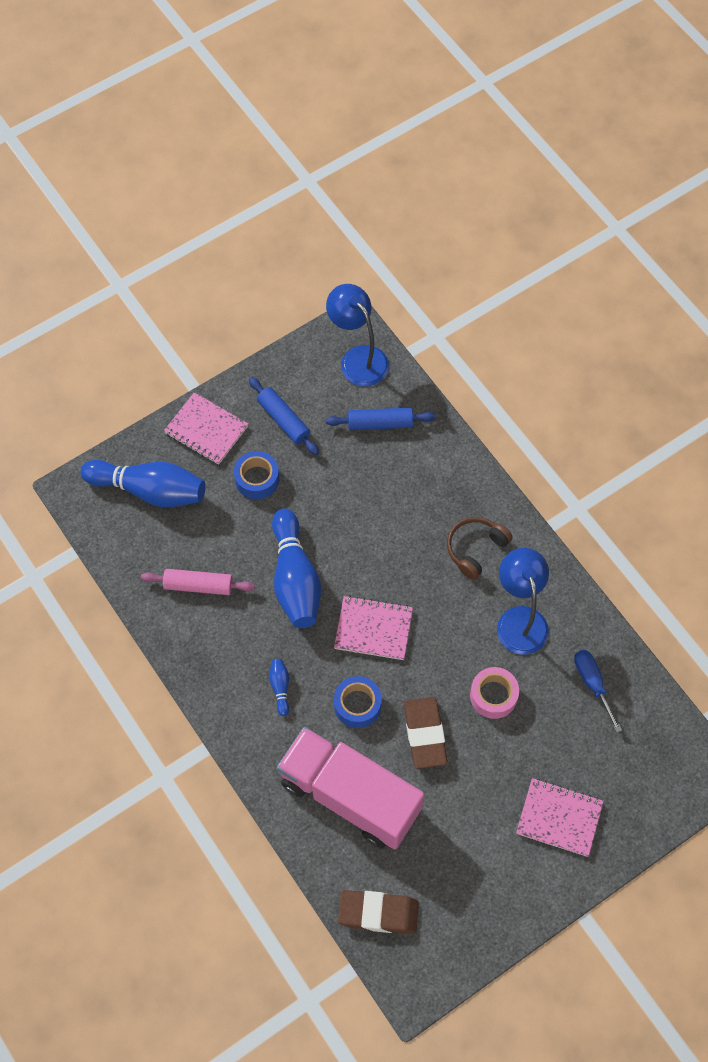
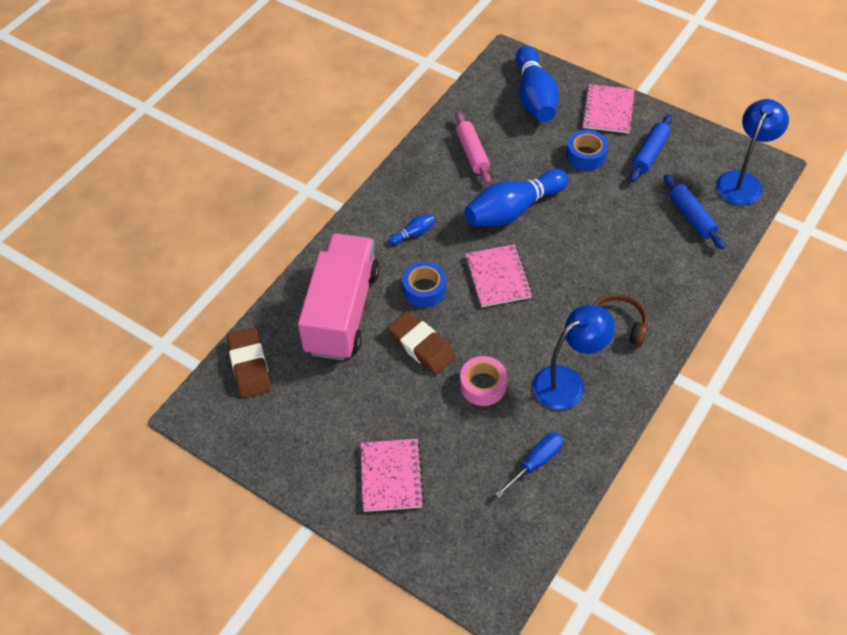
camera: 70 degrees right, 10 degrees down
(424, 734) = (421, 346): brown eraser -> brown eraser turned 75 degrees clockwise

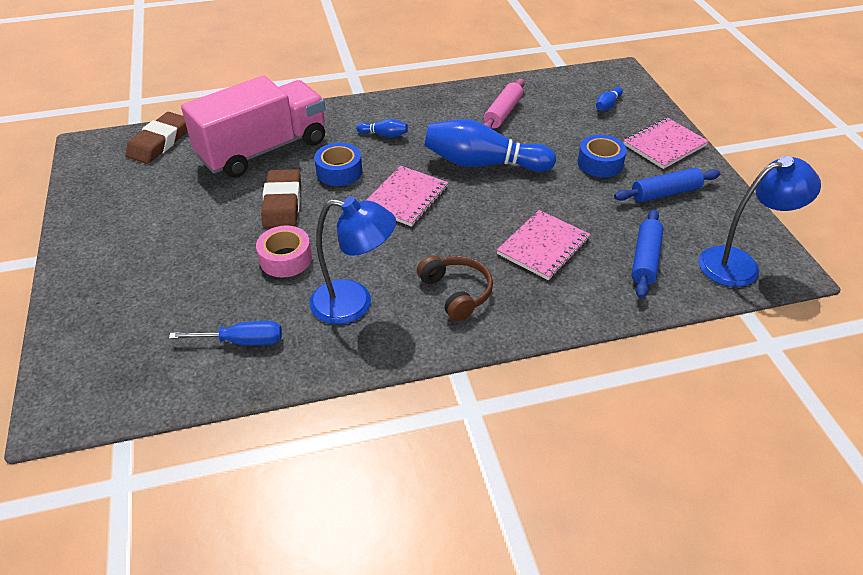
camera: 40 degrees right, 10 degrees down
(391, 476) = (132, 269): pink notebook -> pink notebook (543, 247)
(534, 97) = (607, 105): blue bowling pin -> blue bowling pin, size x0.42

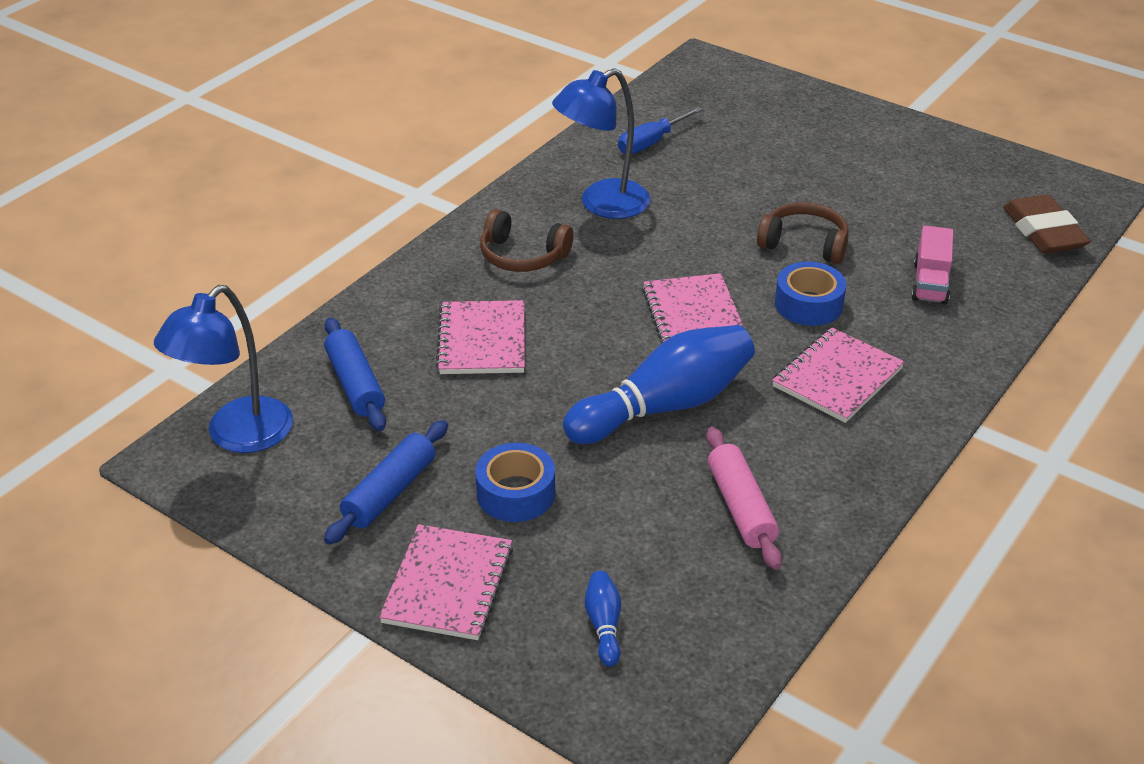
camera: 140 degrees right, 5 degrees down
(263, 150) = (930, 283): pink truck -> pink truck, size x0.43
(282, 204) = (804, 244): brown eraser -> brown headphones
(285, 259) = (716, 204): pink tape -> none
(384, 135) = (837, 378): blue bowling pin -> pink notebook

